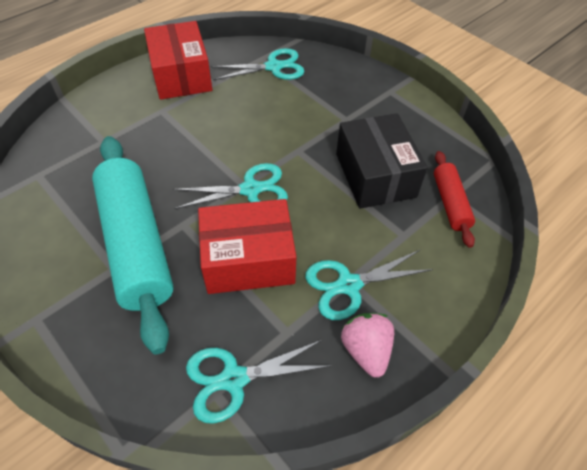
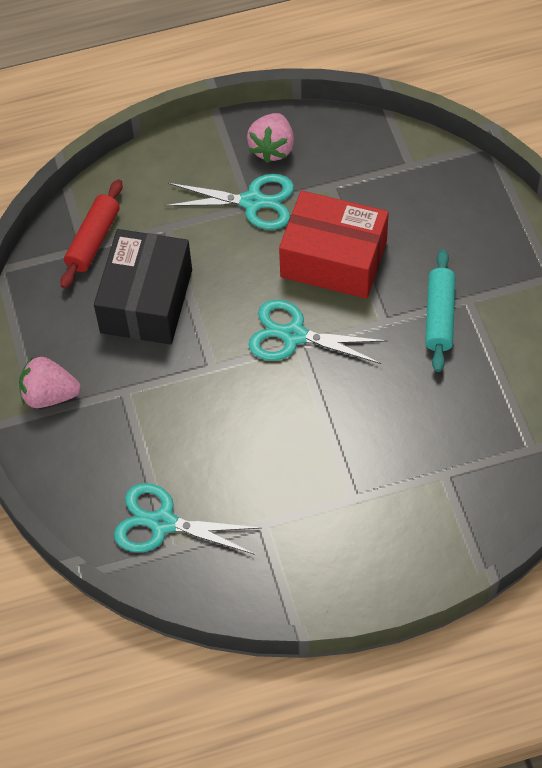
camera: 150 degrees left, 5 degrees up
(136, 244) = (439, 316): turquoise rolling pin -> turquoise rolling pin, size x0.49
(181, 75) = (302, 559): red box -> none
(234, 379) = (392, 168): turquoise scissors -> none
(390, 102) = (49, 395): none -> pink strawberry

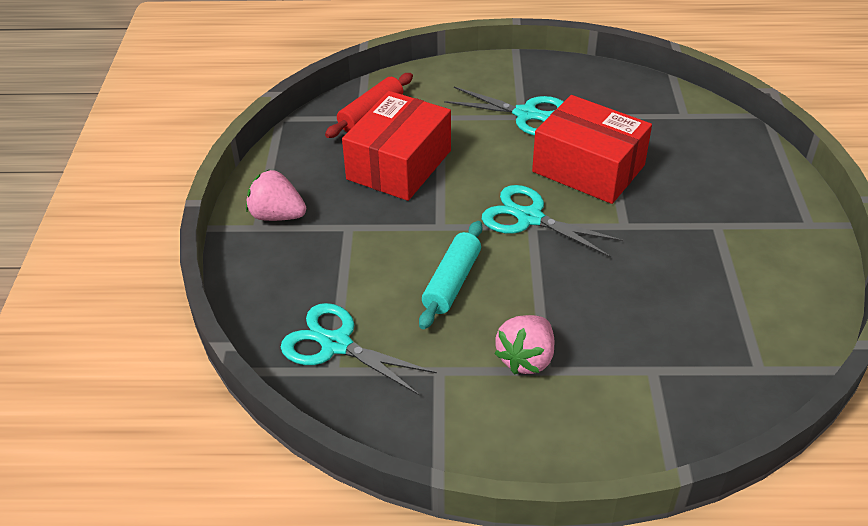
camera: 15 degrees right, 15 degrees down
(146, 301) = (399, 165): black box -> red box
(272, 148) = (557, 82): pink strawberry -> pink strawberry (526, 359)
(439, 316) = (683, 232): turquoise rolling pin -> turquoise rolling pin (452, 282)

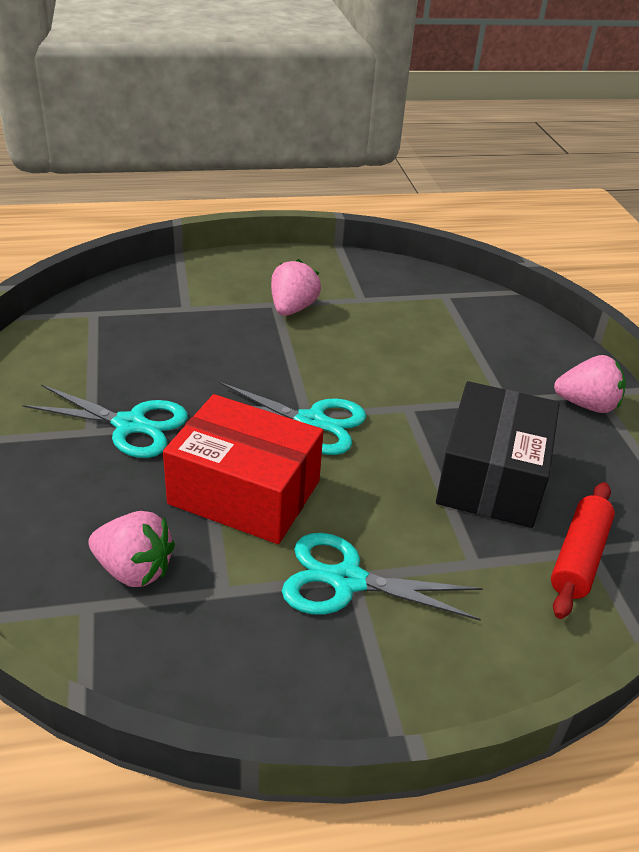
camera: 165 degrees right, 5 degrees down
(336, 344) = (452, 309): turquoise scissors -> turquoise scissors (130, 425)
(399, 165) = (492, 477): red box -> black box
(452, 282) = (374, 357): turquoise rolling pin -> none
(660, 130) = (134, 570): none -> pink strawberry

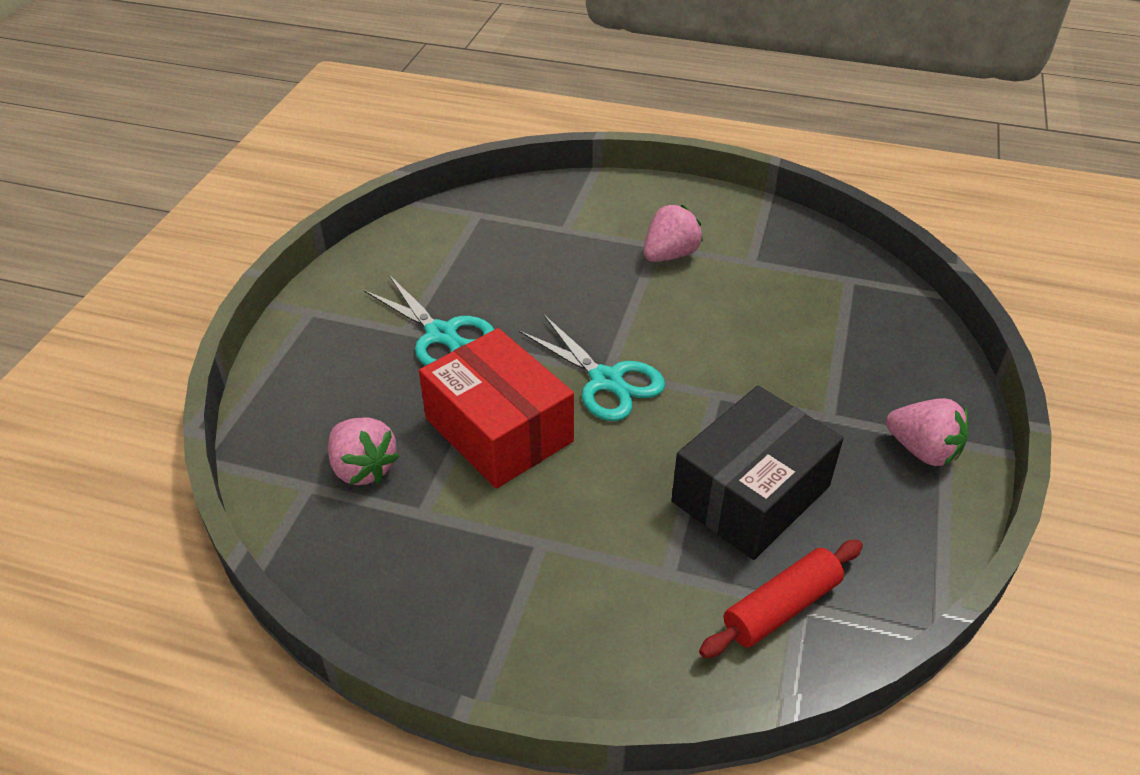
camera: 30 degrees right, 5 degrees up
(347, 581) = (534, 544): turquoise scissors -> none

